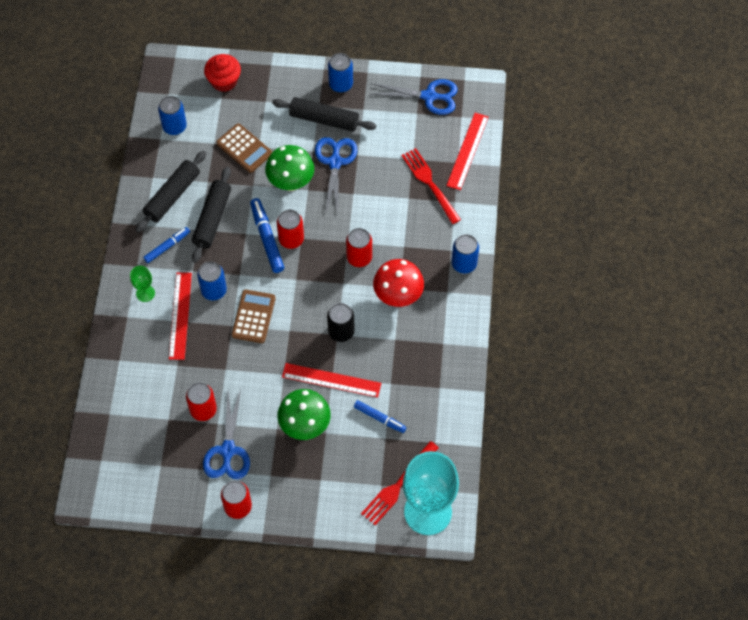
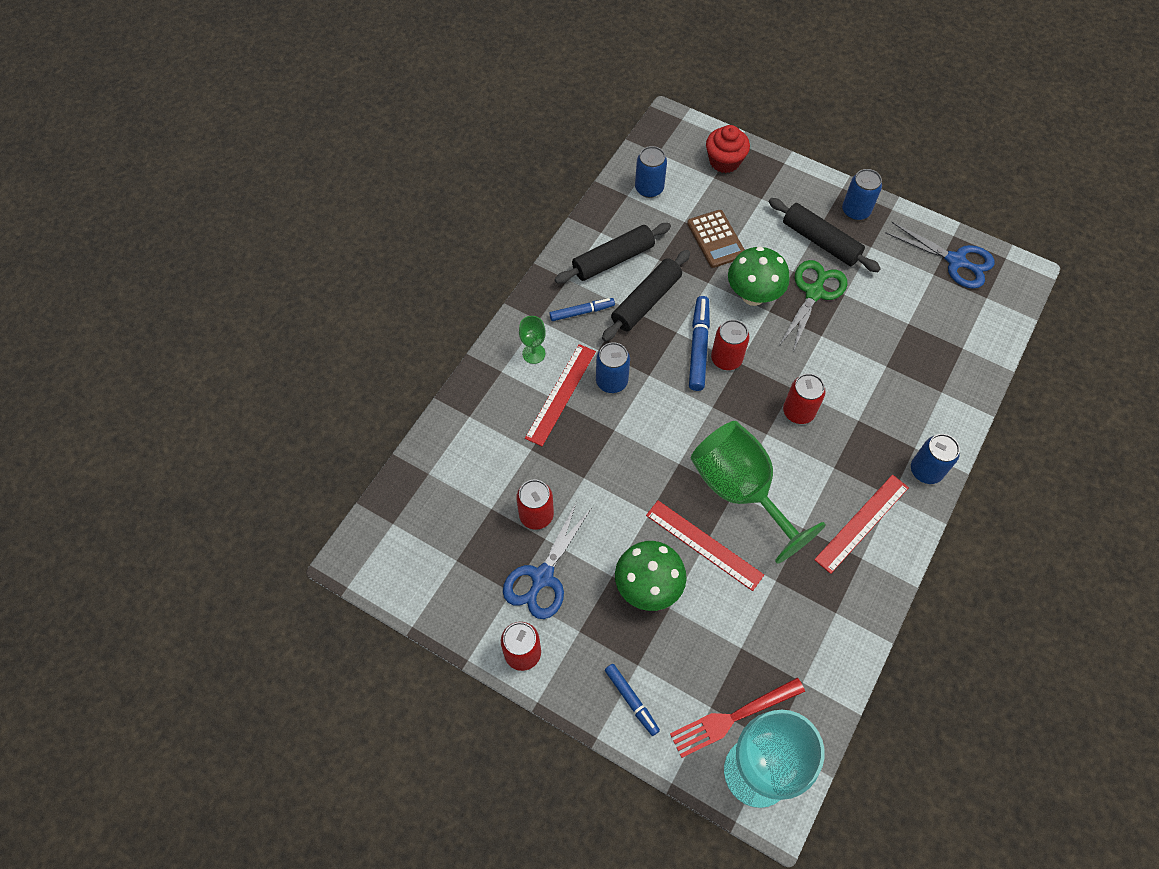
camera: 25 degrees right, 0 degrees up
(253, 316) = (644, 430): brown calculator -> none
(335, 162) = (814, 293): blue scissors -> green scissors
(341, 331) = (740, 490): black can -> green goblet
(379, 418) = (744, 619): blue marker -> blue marker (631, 700)
(398, 296) = (827, 476): red mushroom -> none
(430, 183) = (919, 359): red fork -> none
(467, 151) = (980, 339): red ruler -> red ruler (861, 523)

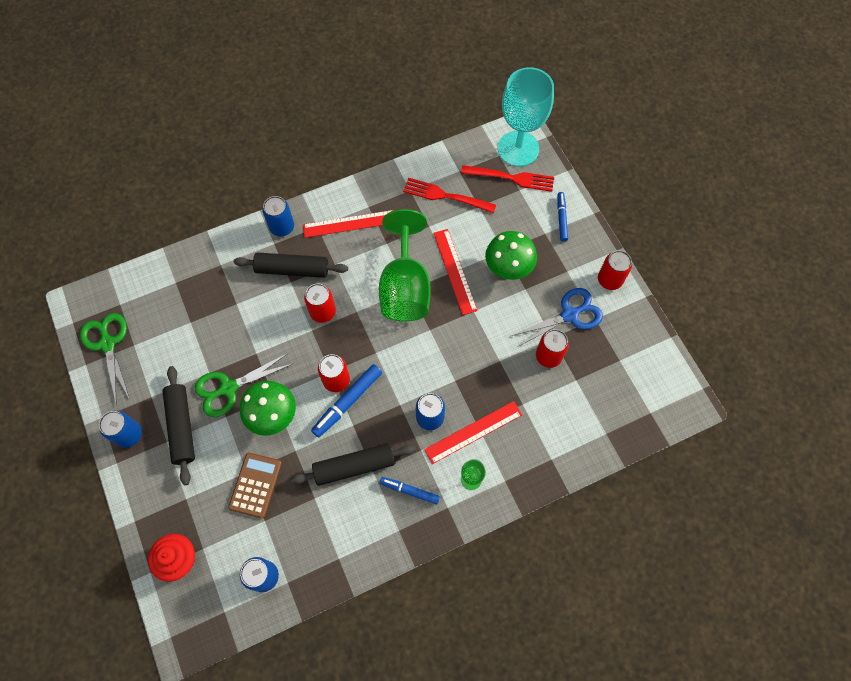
camera: 145 degrees left, 5 degrees up
(613, 260) = (349, 523): black rolling pin -> black rolling pin (292, 269)
(789, 634) = (445, 196): none -> red fork
(955, 261) = (108, 344): blue scissors -> green scissors

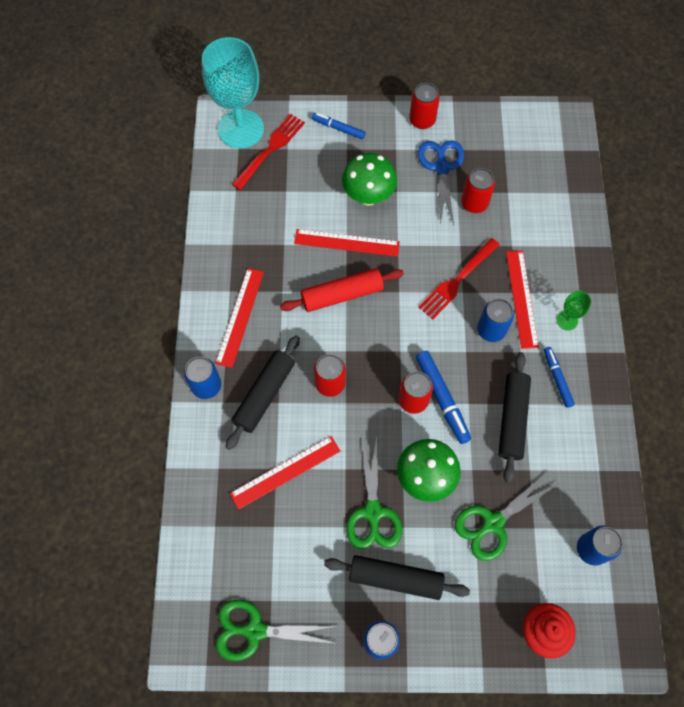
camera: 65 degrees left, 0 degrees up
(236, 312) = (285, 472): none -> red ruler
(255, 485) = (493, 523): brown calculator -> green scissors
(405, 287) = (342, 295): green goblet -> red rolling pin
(409, 491) = (557, 378): blue marker -> blue marker turned 120 degrees clockwise
(445, 196) = (258, 215): red fork -> red fork (457, 280)

